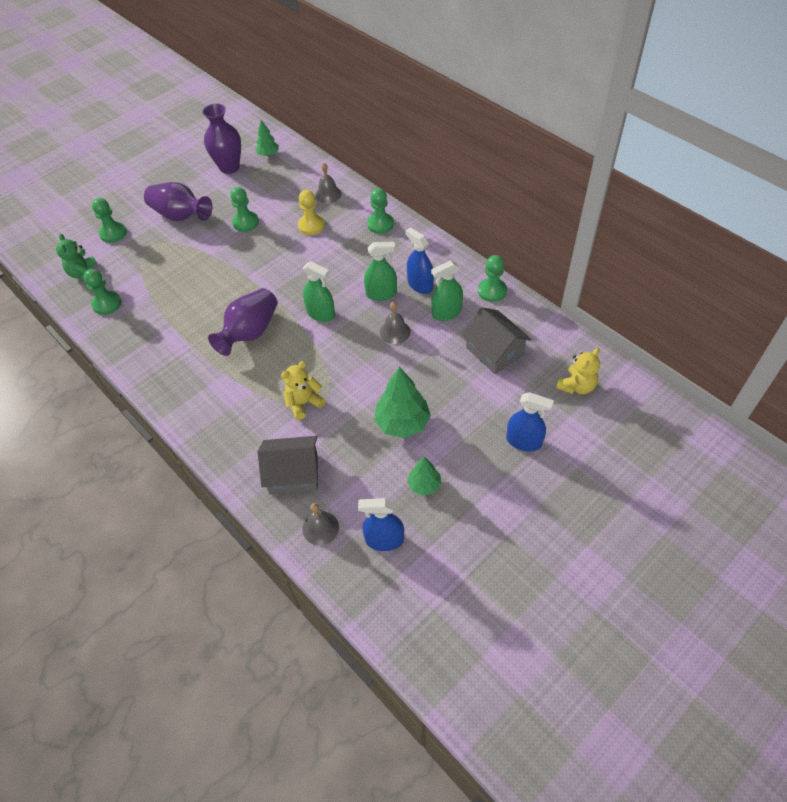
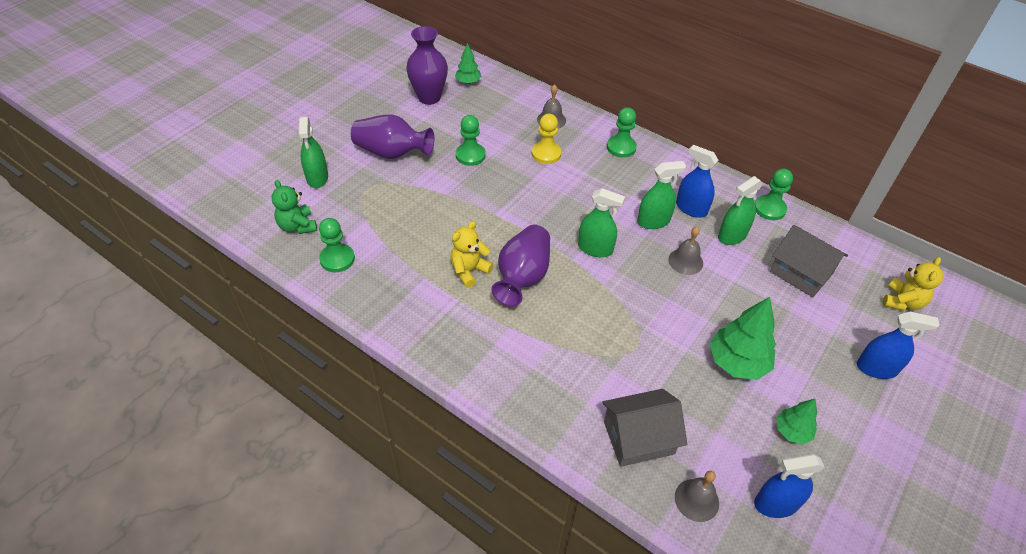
camera: 15 degrees left, 5 degrees down
(113, 233) = (317, 178): green pawn -> green spray bottle
(304, 403) = (617, 352): yellow teddy bear -> yellow teddy bear (469, 271)

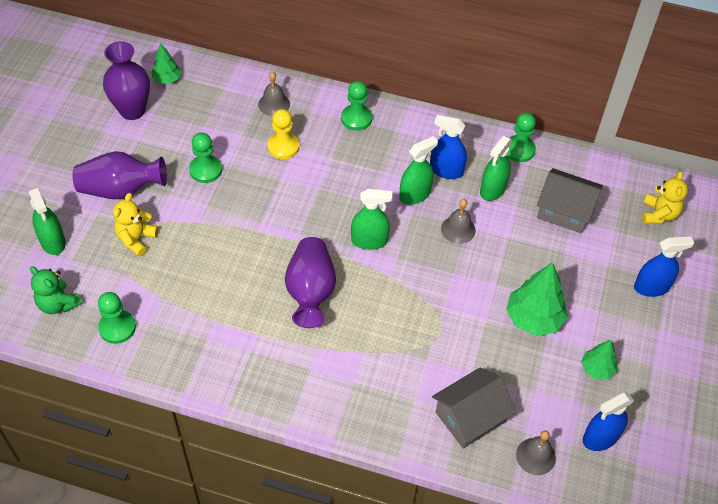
camera: 20 degrees left, 5 degrees up
(469, 271) = (256, 301): yellow teddy bear -> yellow teddy bear (136, 239)

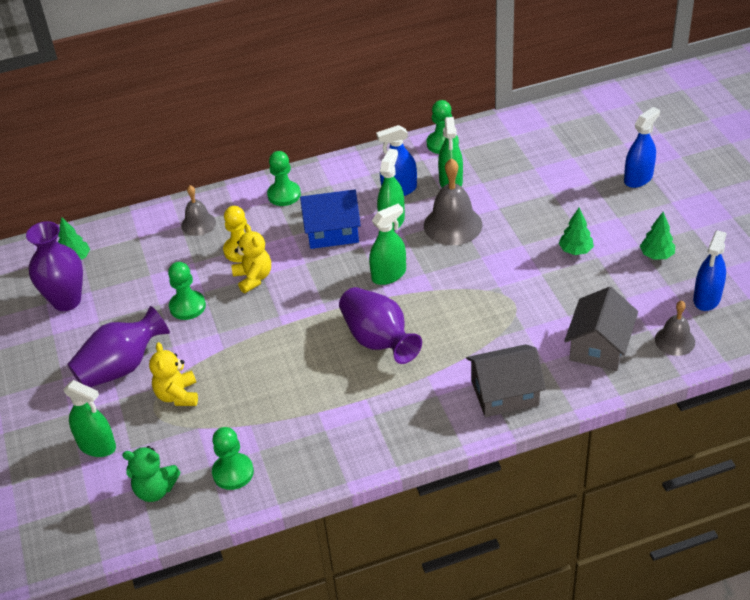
camera: 30 degrees left, 10 degrees down
(362, 174) = (332, 231): none -> blue house
(458, 229) = (452, 225): grey bell -> grey bell, size x1.65
(533, 318) = (575, 250): green tree -> green tree, size x0.57
(565, 210) = (521, 165): grey house -> grey house (504, 393)
(658, 214) = (593, 128): yellow teddy bear -> yellow teddy bear (253, 278)

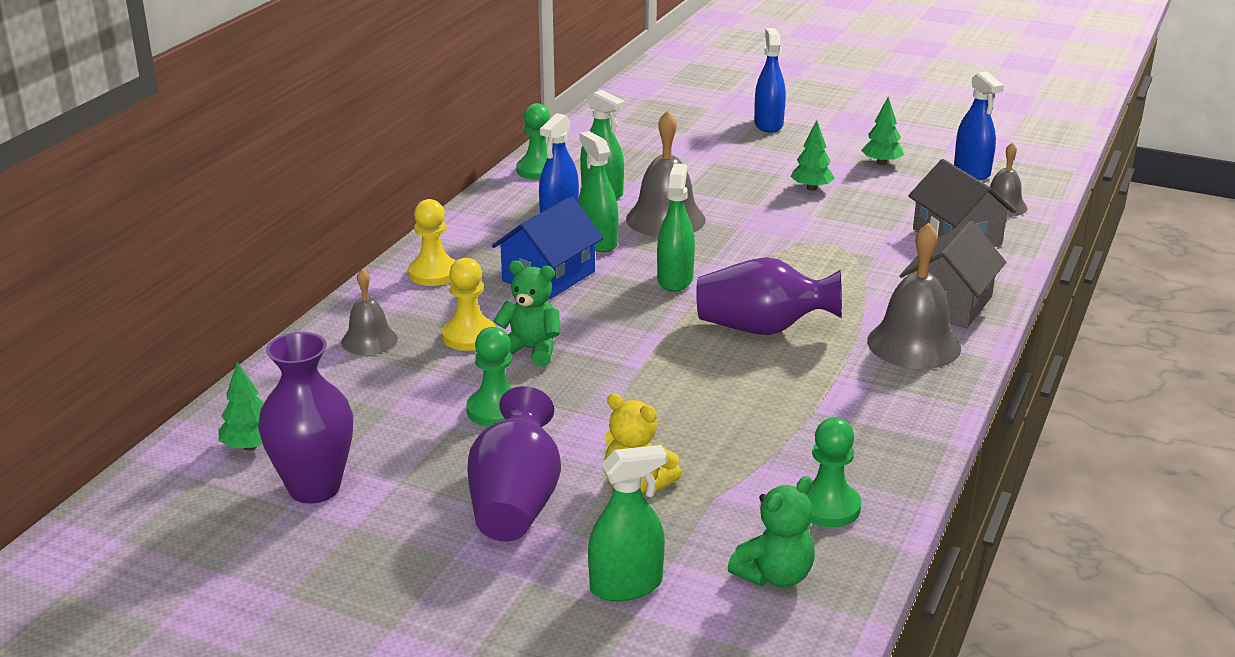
camera: 50 degrees left, 15 degrees down
(253, 278) = (531, 350): yellow teddy bear -> green teddy bear
(284, 195) = (433, 273): green pawn -> yellow pawn
(437, 407) = (914, 344): none -> grey bell

